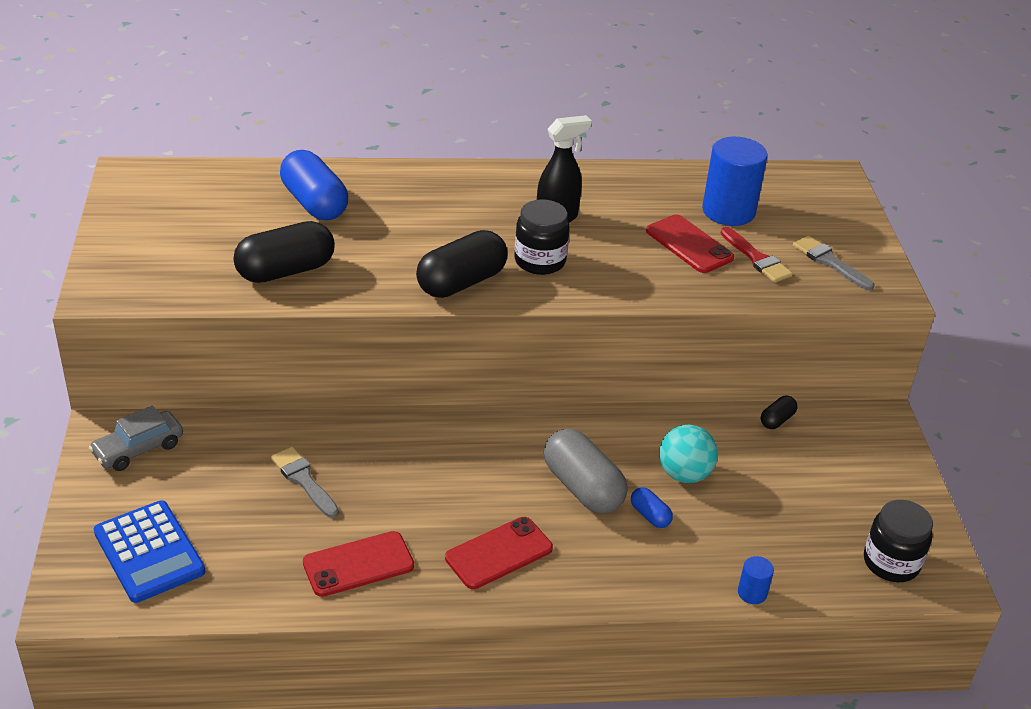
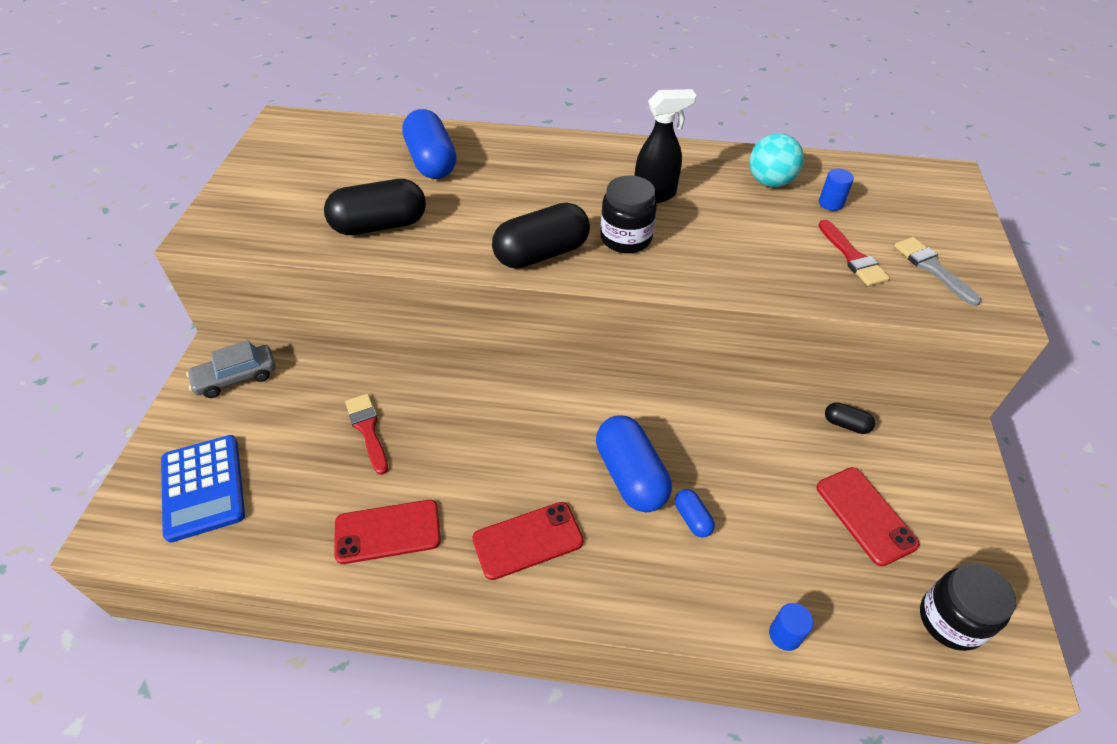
camera: 15 degrees right, 10 degrees up
(304, 480) = (368, 430): grey brush -> red brush
(583, 487) = (631, 475): grey capsule -> blue capsule
(684, 474) = (738, 474): turquoise ball -> turquoise ball (770, 182)
(689, 244) = (783, 235): red phone -> red phone (865, 515)
(728, 211) = (831, 203): blue cylinder -> blue cylinder, size x0.46
(777, 420) = (846, 424): black capsule -> black capsule turned 60 degrees clockwise

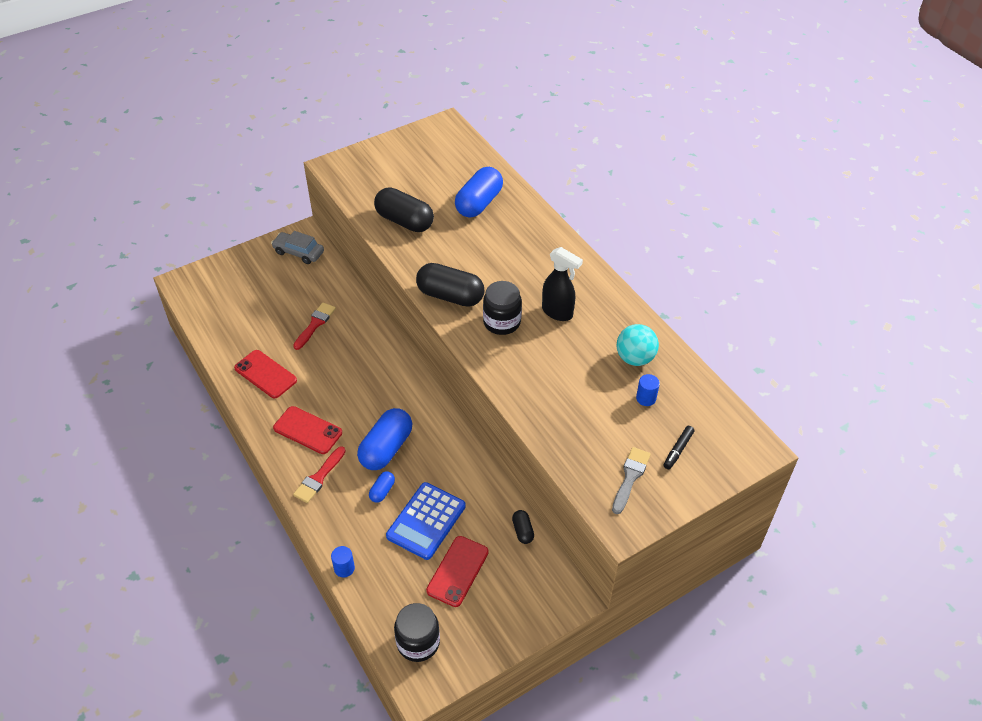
camera: 50 degrees right, 0 degrees up
(203, 487) = (230, 292): blue calculator -> blue calculator (426, 521)
(852, 257) = (598, 432): red brush -> red brush (319, 477)
(917, 220) = (678, 450): none -> black marker

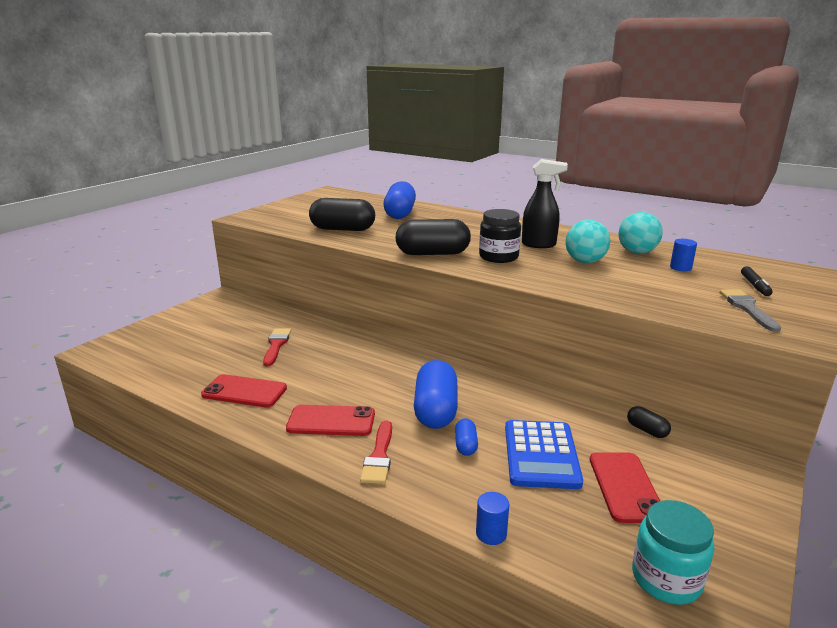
camera: 25 degrees left, 25 degrees down
(298, 252) = (223, 307): grey car -> none
(418, 642) = (666, 579): black jar -> turquoise jar
(570, 357) = (585, 261): none -> turquoise ball

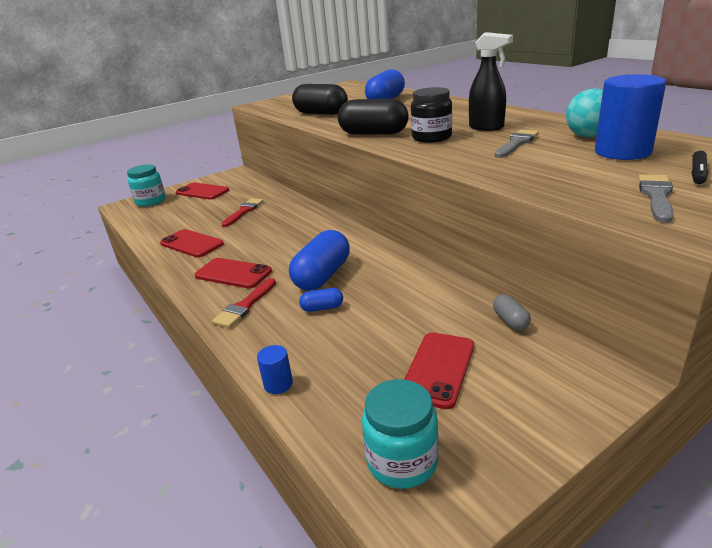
camera: 25 degrees right, 5 degrees up
(133, 342) = (151, 201): none -> turquoise jar
(197, 324) = (202, 192): none -> red phone
(466, 445) = (322, 308): blue capsule -> blue capsule turned 60 degrees clockwise
(541, 455) = (382, 326): blue calculator -> none
(585, 261) = (516, 143): turquoise ball -> grey brush
(646, 430) = (510, 321): black capsule -> grey capsule
(680, 268) = (622, 152): blue cylinder -> blue cylinder, size x2.19

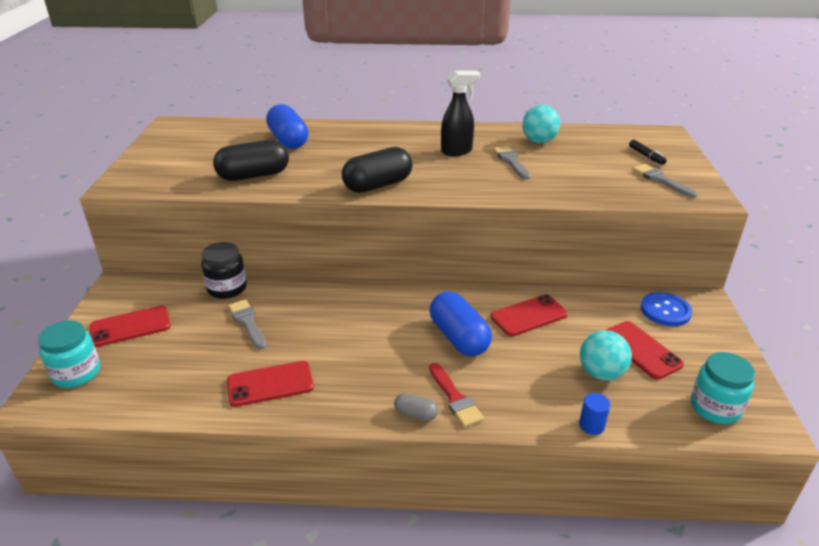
camera: 55 degrees left, 5 degrees up
(233, 274) = (383, 382): red phone -> red phone (529, 316)
(243, 211) = (248, 322): red brush -> grey brush
(322, 308) = (510, 360): blue capsule -> none
(364, 360) = (601, 373): none -> turquoise ball
(431, 137) = (439, 174): black jar -> black jar (227, 288)
(510, 321) = (618, 297): grey capsule -> grey capsule (415, 414)
(540, 358) = (665, 311): none -> blue button
(622, 152) = (584, 150): blue cylinder -> none

